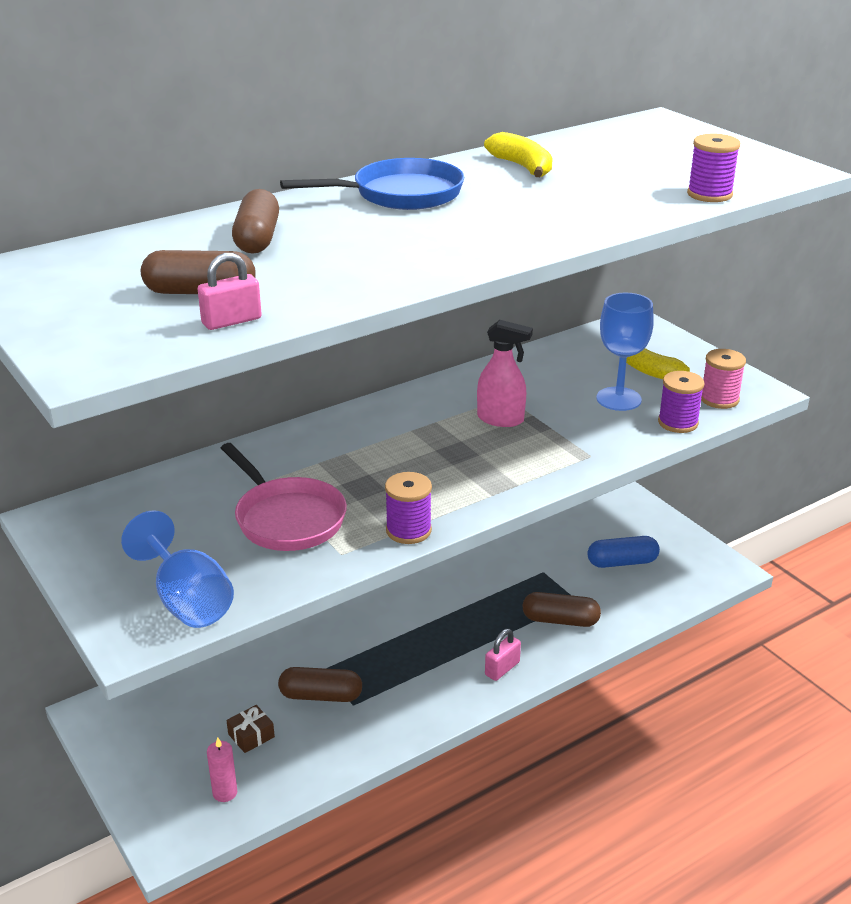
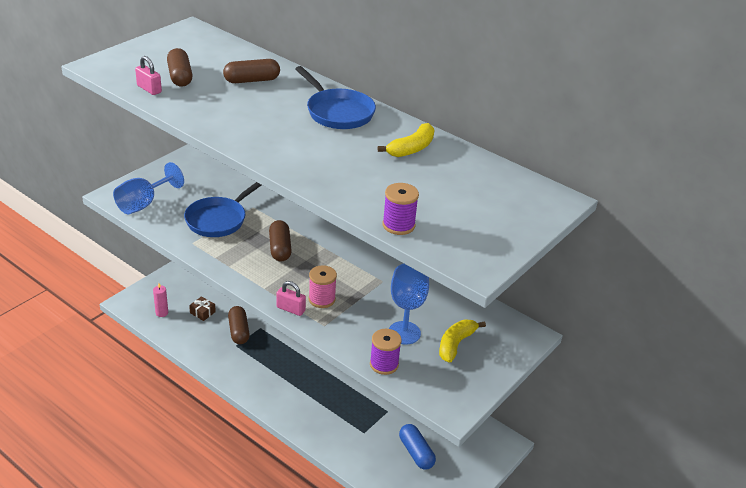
camera: 70 degrees right, 5 degrees up
(287, 518) = (218, 219): pink pan -> blue pan
(408, 530) = (219, 262): purple spool -> none
(501, 419) = (352, 282): pink spray bottle -> none
(502, 669) = (283, 403): pink padlock -> pink padlock (290, 309)
(560, 620) = (339, 426): brown capsule -> brown capsule (280, 248)
(719, 399) = (429, 385): pink spool -> pink spool (322, 299)

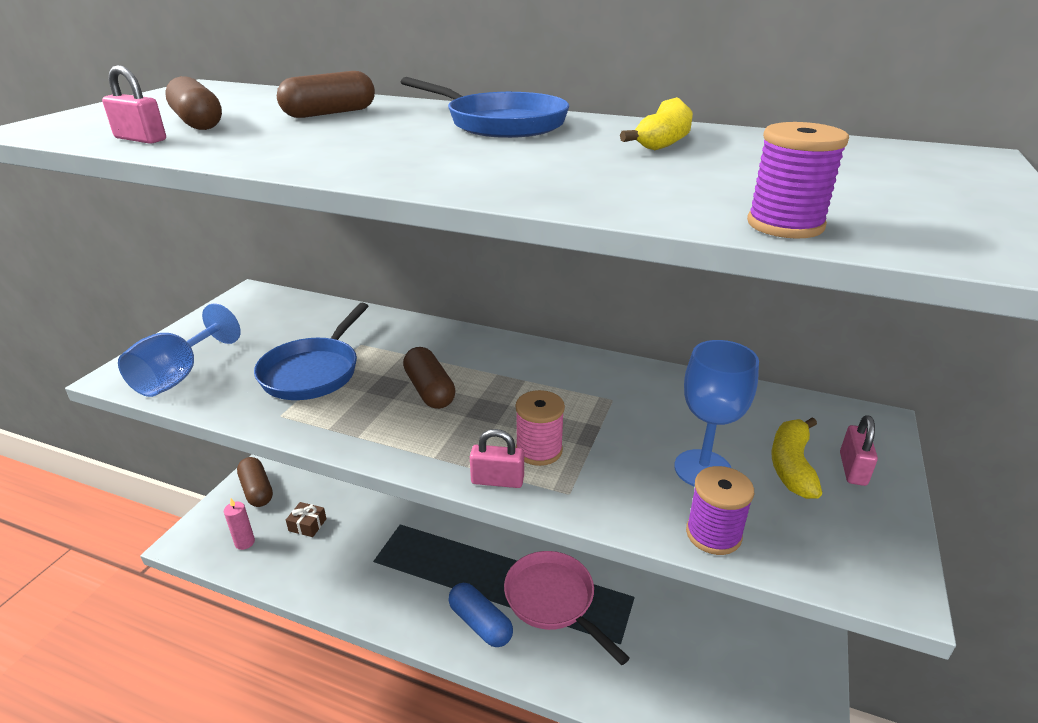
camera: 15 degrees left, 5 degrees down
(238, 331) = (370, 538): brown capsule -> brown capsule (257, 490)
(335, 399) = (553, 600): none -> pink pan
(416, 453) = (711, 652): blue capsule -> blue capsule (480, 623)
(488, 355) = (852, 469): none -> pink padlock

